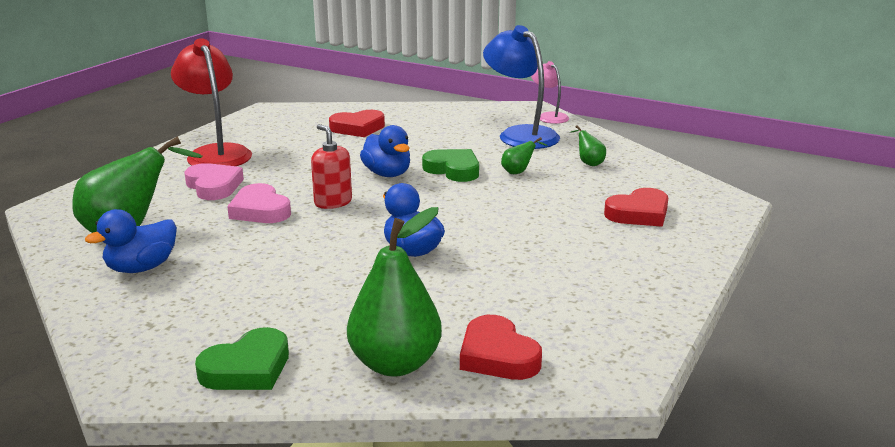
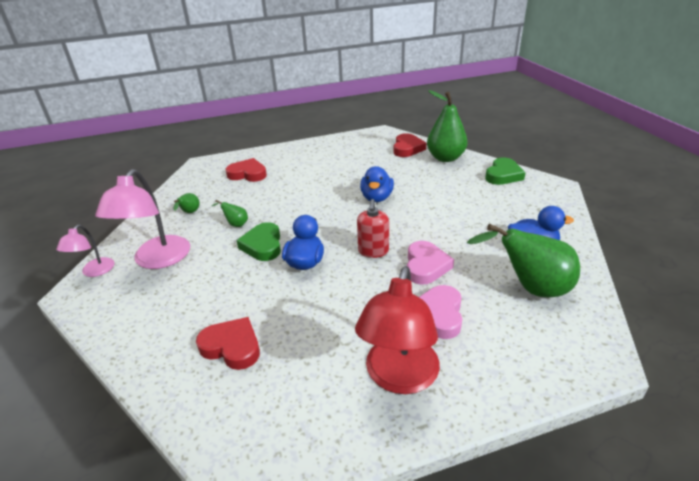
camera: 135 degrees left, 10 degrees up
(247, 368) = (503, 175): green heart -> green heart turned 120 degrees clockwise
(520, 134) = (157, 260): blue lamp -> pink lamp

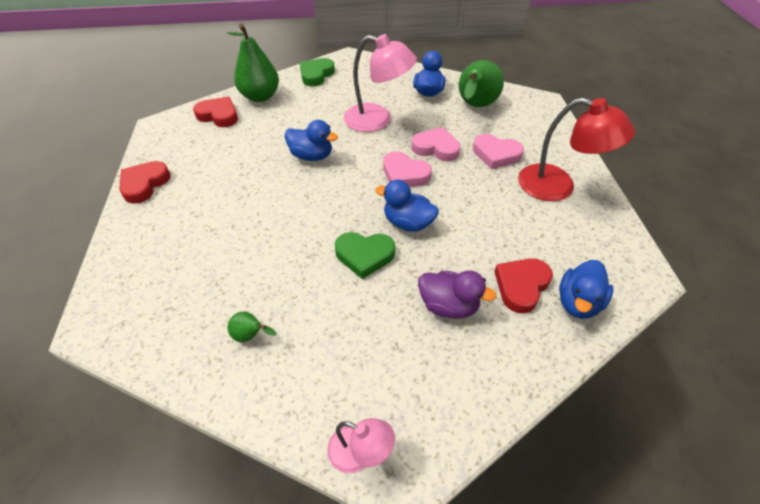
camera: 80 degrees left, 15 degrees up
(157, 260) = (358, 368): pink lamp -> pink lamp (377, 120)
(209, 299) = (448, 305): none -> purple duck
(210, 395) = (578, 302): none -> blue duck
(235, 224) = (307, 281): green pear -> none
(248, 174) = (176, 264): red heart -> red heart (144, 184)
(373, 251) = (404, 174): red soap dispenser -> pink heart
(503, 175) = (316, 75): green heart -> green heart turned 105 degrees counterclockwise

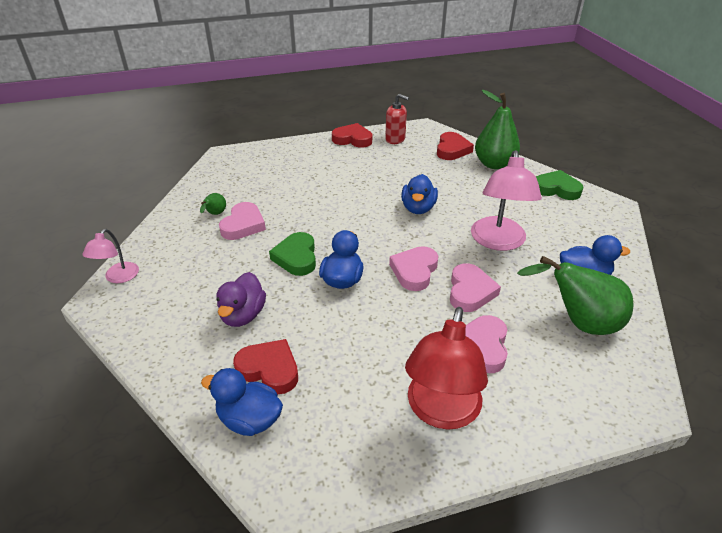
camera: 80 degrees right, 10 degrees down
(170, 150) = (395, 139): none -> red soap dispenser
(287, 303) = (243, 225): none -> pink heart

